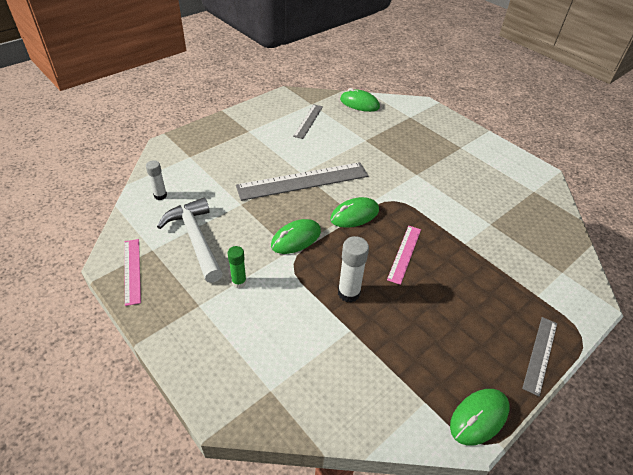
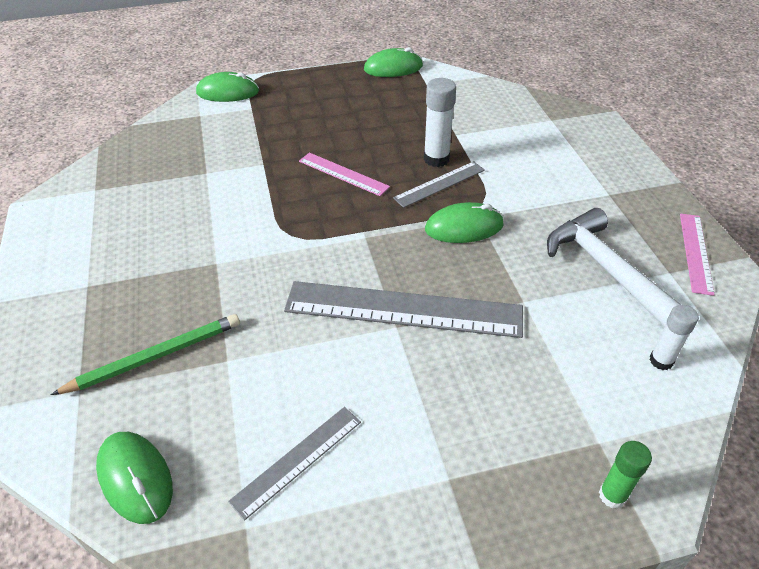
camera: 150 degrees left, 0 degrees up
(195, 239) = (605, 268): white hammer -> white hammer turned 150 degrees clockwise
(239, 282) = (556, 202): green glue stick -> green glue stick (612, 495)
(354, 215) = (364, 233): green mouse -> green mouse (228, 92)
(396, 133) = (155, 356): none -> green pencil
(404, 253) = (343, 174): pink ruler -> pink ruler turned 75 degrees clockwise
(540, 354) = (304, 79): grey ruler -> grey ruler (439, 184)

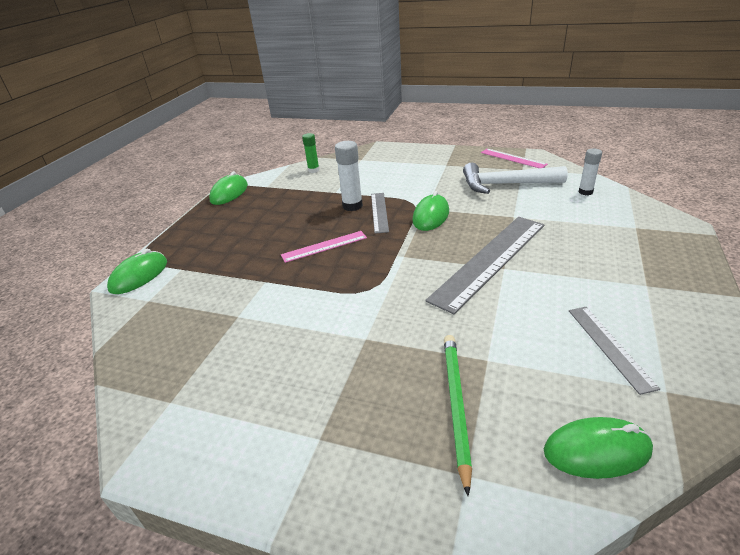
camera: 55 degrees left, 10 degrees down
(612, 495) = (674, 235): green glue stick -> green glue stick (313, 170)

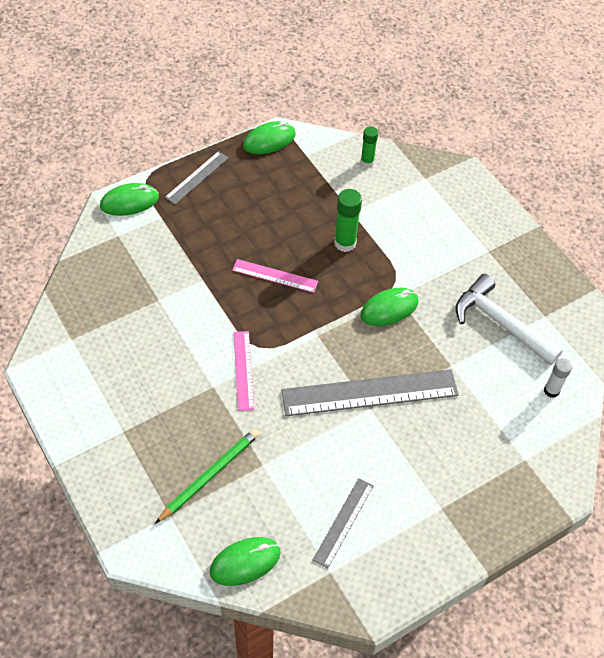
camera: 35 degrees right, 20 degrees up
(352, 206) = (345, 243): white glue stick -> green glue stick
(379, 212) = (356, 269): grey ruler -> grey ruler (197, 177)
(513, 158) = (560, 293): pink ruler -> pink ruler (243, 370)
(596, 451) = (245, 562): green mouse -> green mouse turned 60 degrees counterclockwise

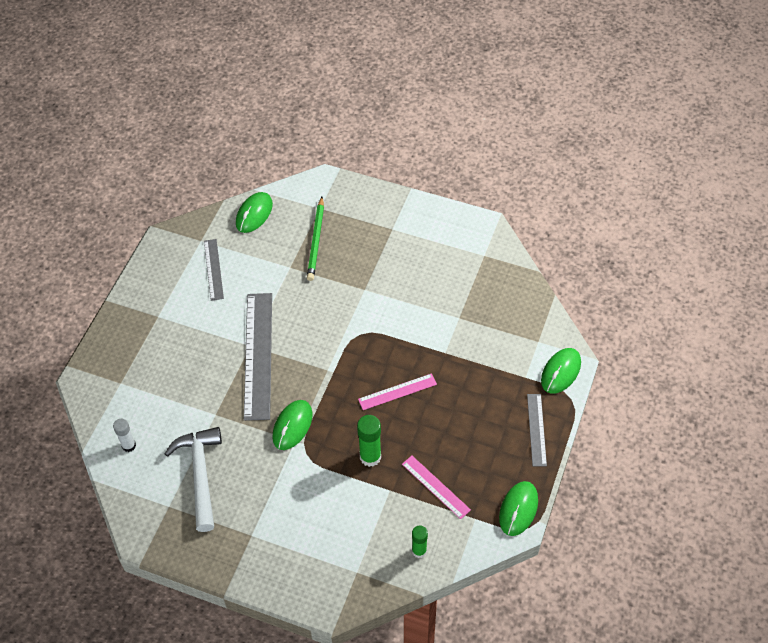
camera: 145 degrees right, 0 degrees up
(243, 370) = (355, 312): pink ruler -> pink ruler (435, 487)
(370, 393) = (258, 355): grey ruler -> grey ruler turned 45 degrees counterclockwise
(500, 323) = (200, 474): white hammer -> white hammer turned 105 degrees counterclockwise

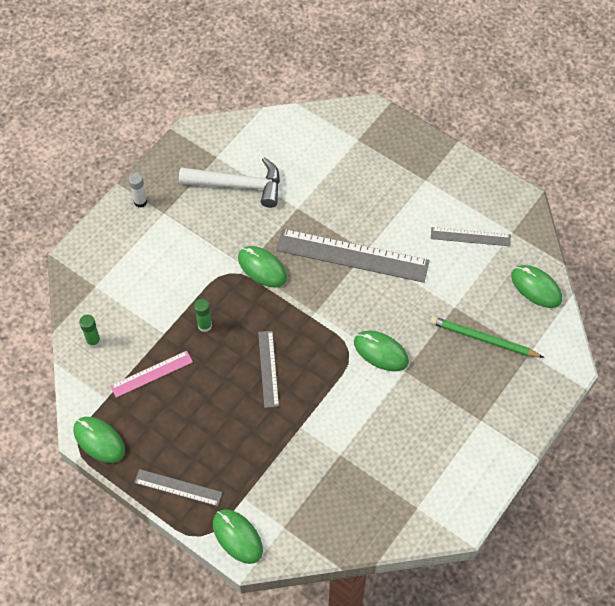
camera: 105 degrees right, 5 degrees up
(129, 445) = (288, 136): white glue stick -> white glue stick (140, 201)
(352, 310) = (381, 352): none -> green mouse
(370, 457) = (205, 325): green glue stick -> green glue stick, size x0.65
(397, 391) = (268, 368): pink ruler -> grey ruler

